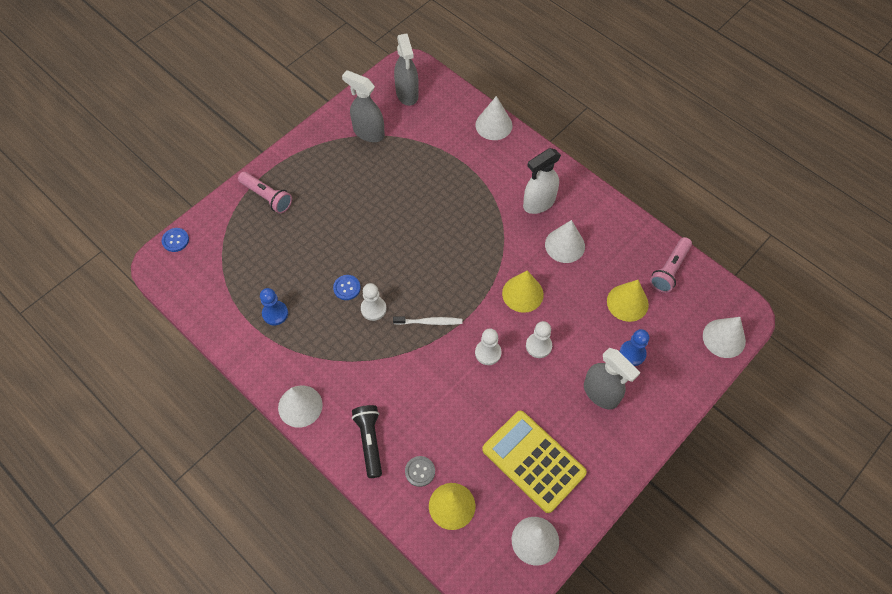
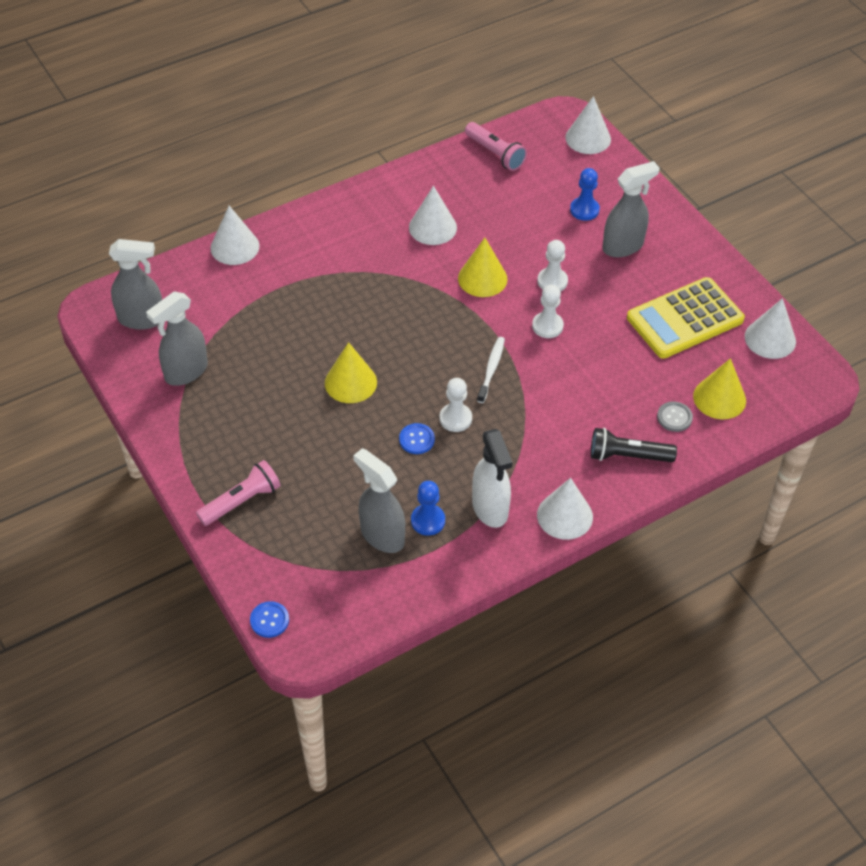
camera: 75 degrees left, 10 degrees down
(256, 287) = (382, 535): none -> grey spray bottle
(538, 203) = (367, 235): white spray bottle -> white spray bottle (490, 508)
(627, 302) = (523, 197): yellow cone -> yellow cone (350, 382)

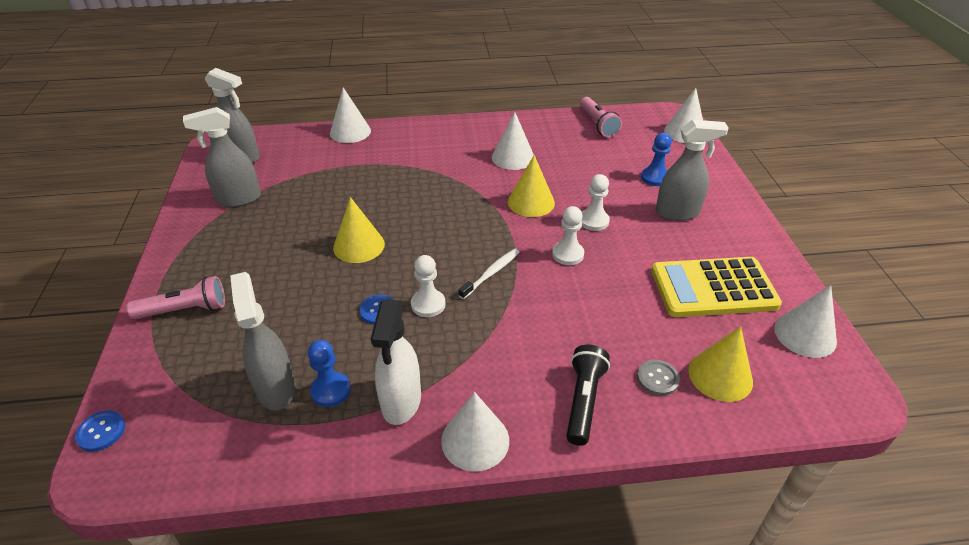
camera: 25 degrees right, 10 degrees down
(628, 456) = (583, 401): black flashlight -> black flashlight turned 75 degrees clockwise

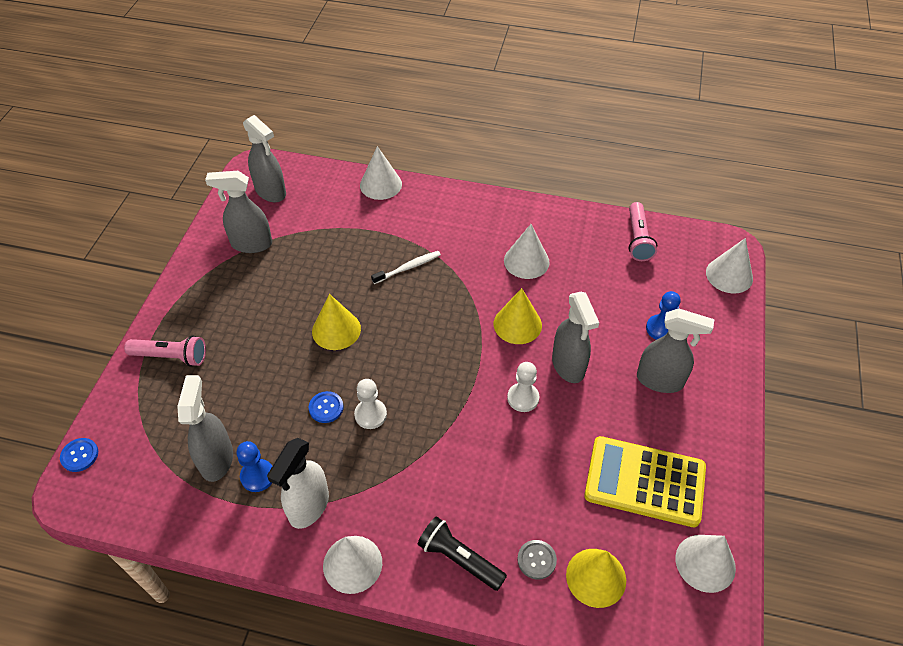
camera: 20 degrees right, 10 degrees up
(491, 273) = (441, 398): white toothbrush -> white toothbrush (408, 267)
(583, 401) = (459, 559): black flashlight -> black flashlight turned 90 degrees counterclockwise
(594, 221) = (568, 366): white pawn -> grey spray bottle

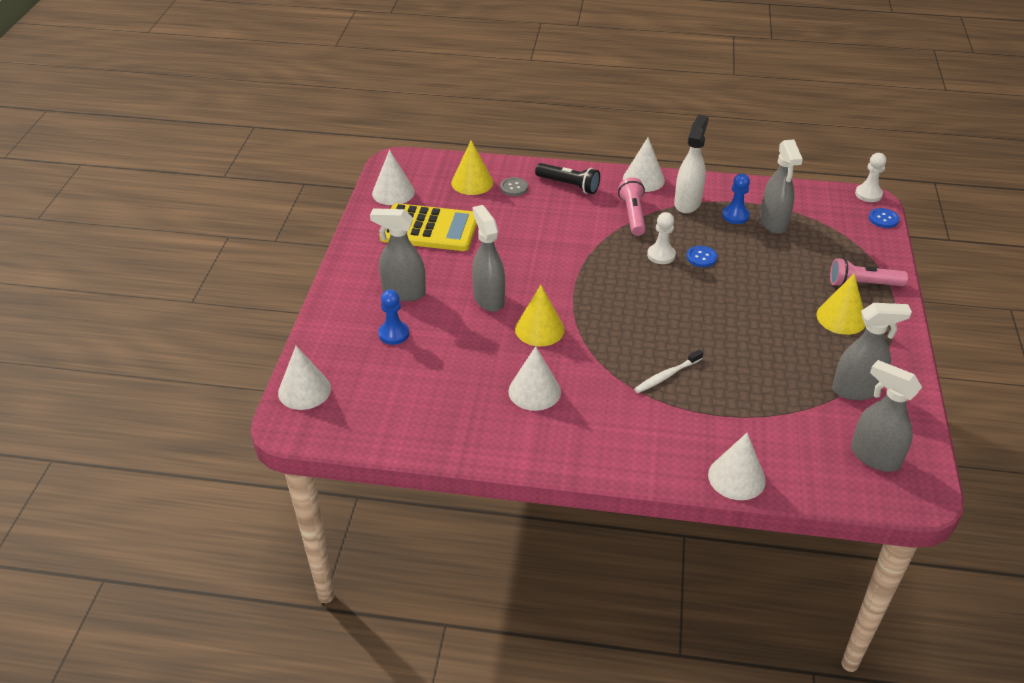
camera: 175 degrees right, 10 degrees down
(336, 330) = (719, 314): yellow cone -> yellow cone (841, 318)
(523, 398) = (530, 273): white pawn -> white pawn (868, 194)
(638, 239) = (401, 425): pink flashlight -> pink flashlight (633, 215)

